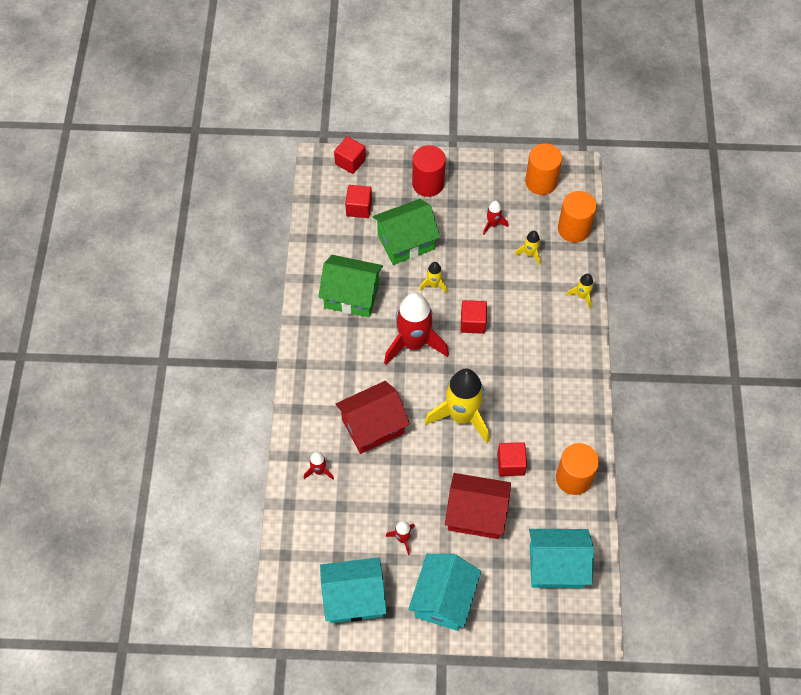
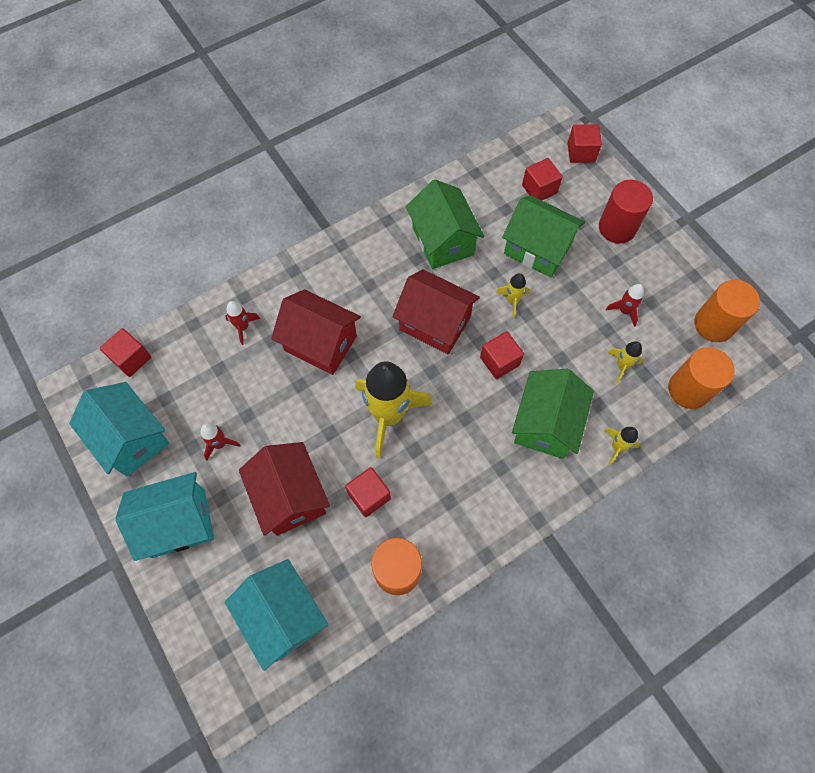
camera: 55 degrees right, 5 degrees up
(285, 564) = (131, 359): none -> red cube
(414, 343) = (435, 323): red rocket -> red house
(537, 325) = (546, 424): none -> green house

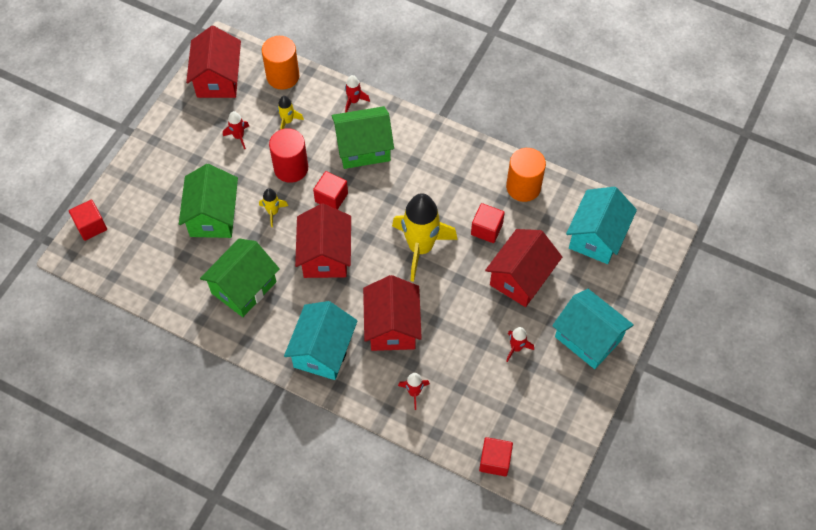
camera: 120 degrees left, 5 degrees down
(131, 438) = (554, 413): turquoise house -> turquoise house (323, 351)
(539, 189) = (149, 240): red cube -> none
(617, 228) = (160, 170): red cylinder -> red cylinder (291, 168)
(617, 447) = (354, 101): yellow rocket -> red rocket
(714, 324) = (218, 79): orange cylinder -> red house

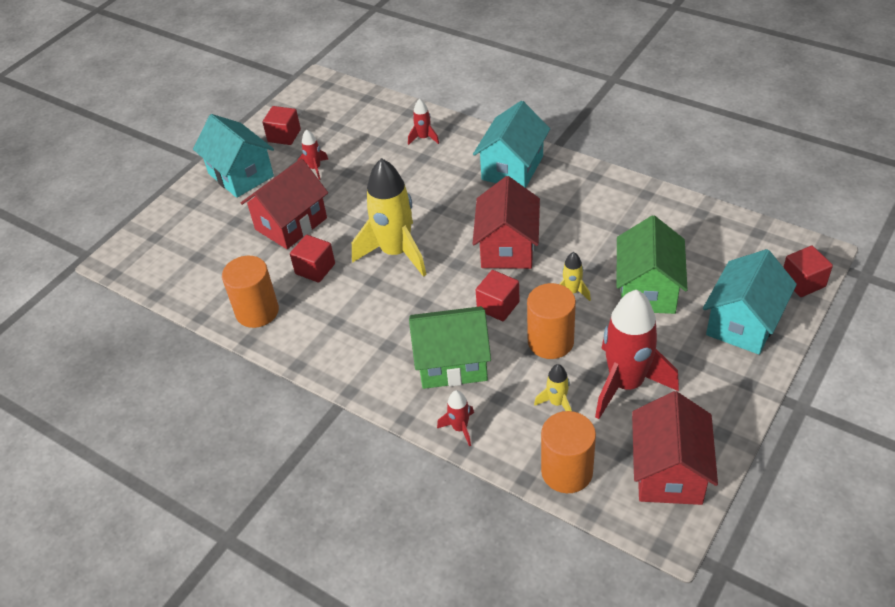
camera: 170 degrees left, 15 degrees down
(239, 136) = (626, 384): red rocket -> red rocket, size x2.25
(244, 287) = (601, 220): green house -> none
(291, 168) = (550, 341): red cylinder -> orange cylinder
(392, 326) = (438, 186): red house -> none
(495, 461) = (359, 96): red cube -> red cube (284, 136)
(596, 236) = (192, 259): turquoise house -> turquoise house (743, 323)

